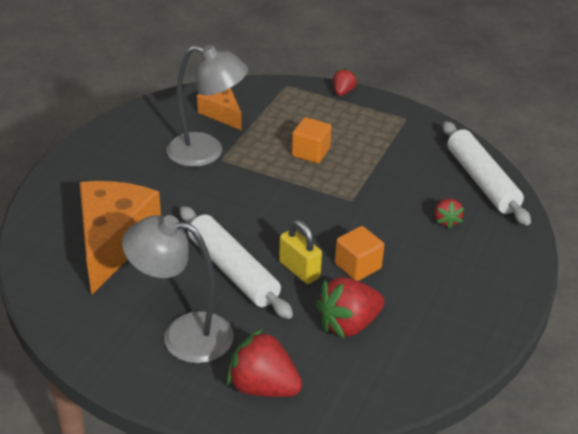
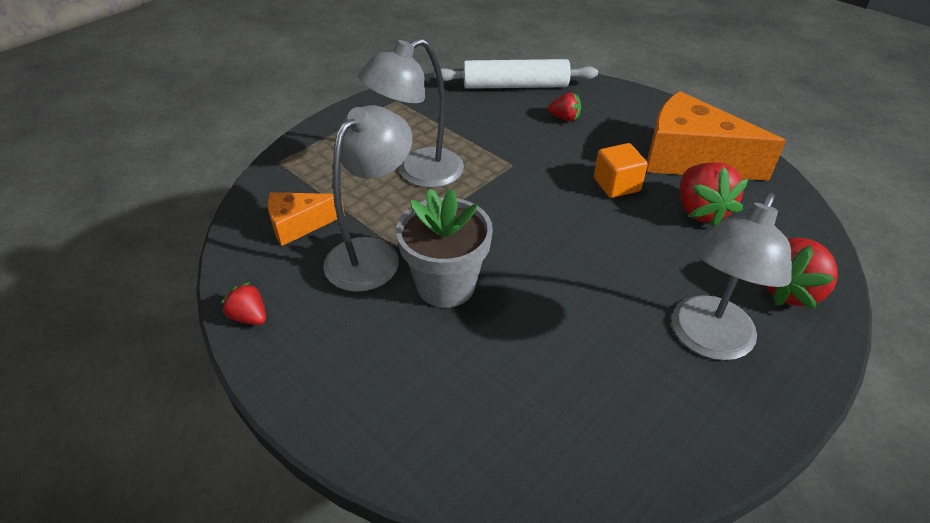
camera: 70 degrees left, 5 degrees up
(113, 242) = (521, 381): orange cheese -> orange cheese (690, 159)
(189, 192) = (446, 285): none -> grey flower pot
(233, 270) = (603, 276): white rolling pin -> none
(299, 270) = (614, 225): yellow padlock -> none
(310, 152) = (418, 173): orange cube -> grey lamp
(343, 92) = (322, 126): red strawberry -> red strawberry (249, 317)

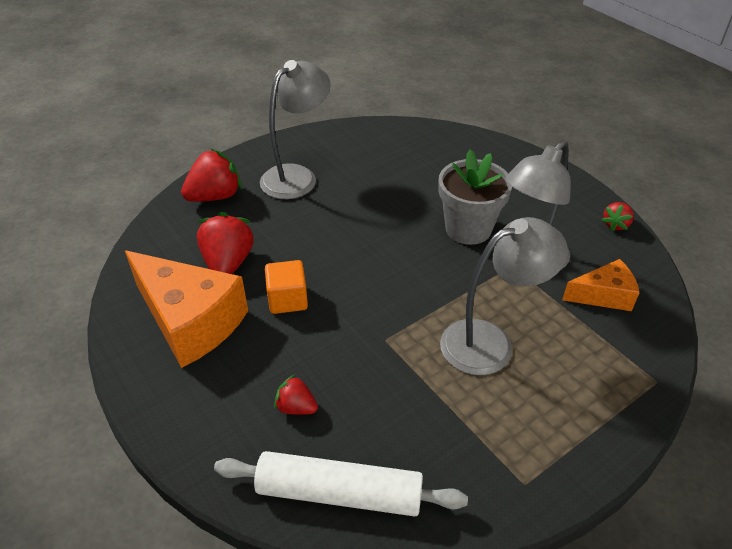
camera: 170 degrees left, 0 degrees up
(249, 317) = (615, 225): red strawberry -> red strawberry turned 75 degrees clockwise

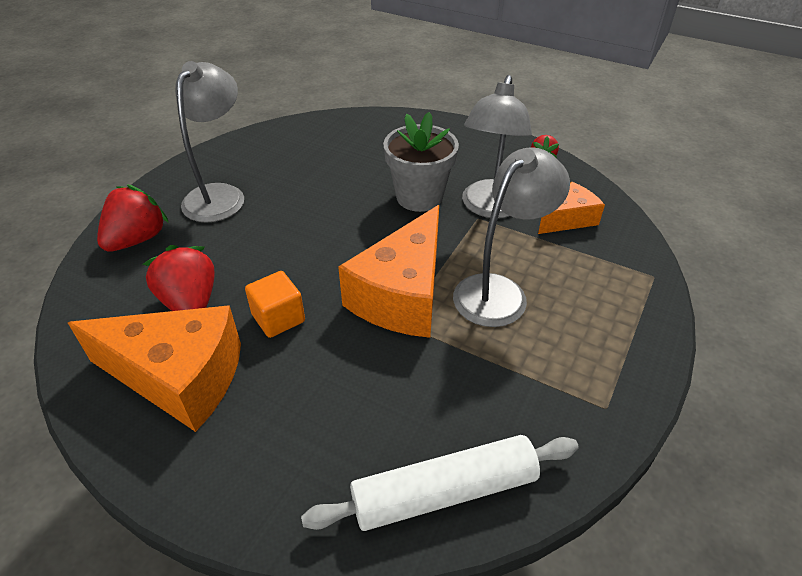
camera: 25 degrees left, 0 degrees up
(296, 407) = (349, 423): red strawberry -> none
(400, 315) = (402, 295): none -> orange cheese

